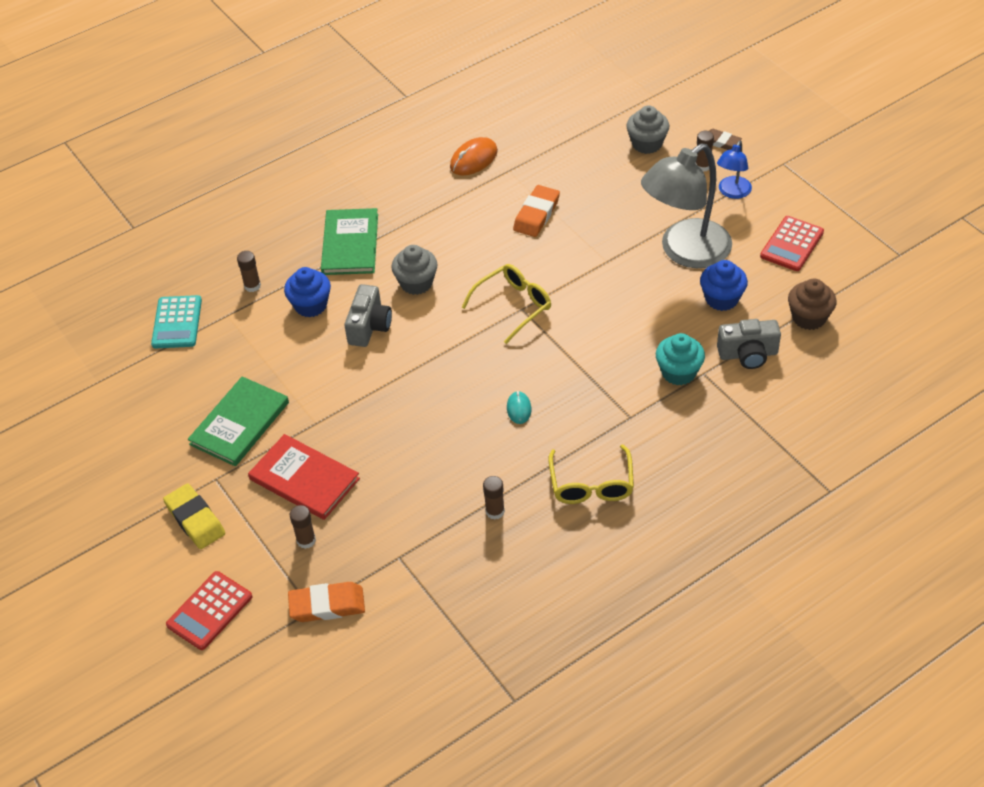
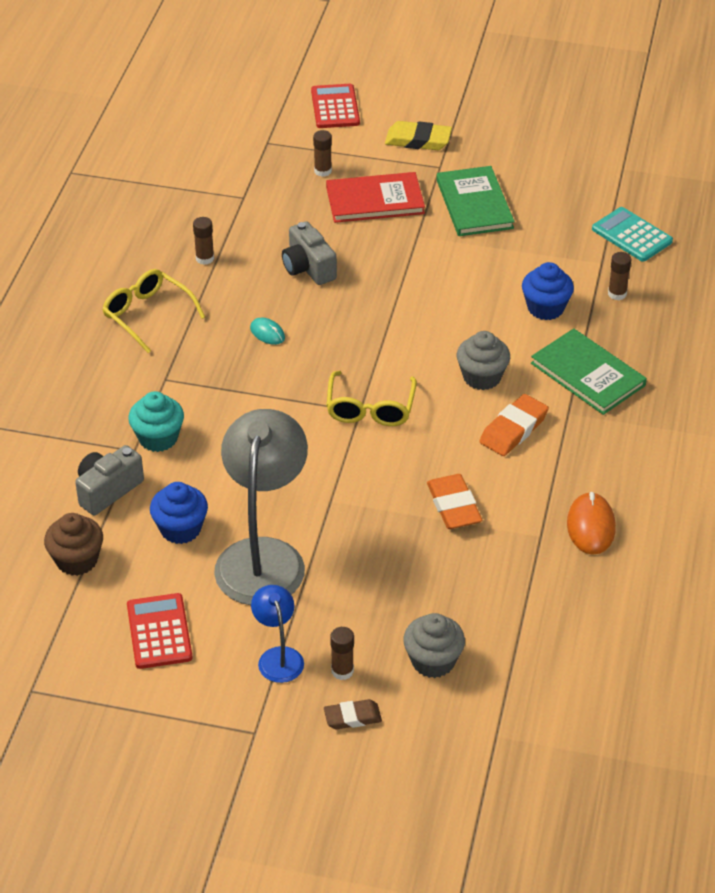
camera: 135 degrees right, 5 degrees down
(327, 605) = (260, 149): orange eraser -> orange eraser (513, 429)
(369, 326) = (473, 321): grey camera -> grey camera (308, 268)

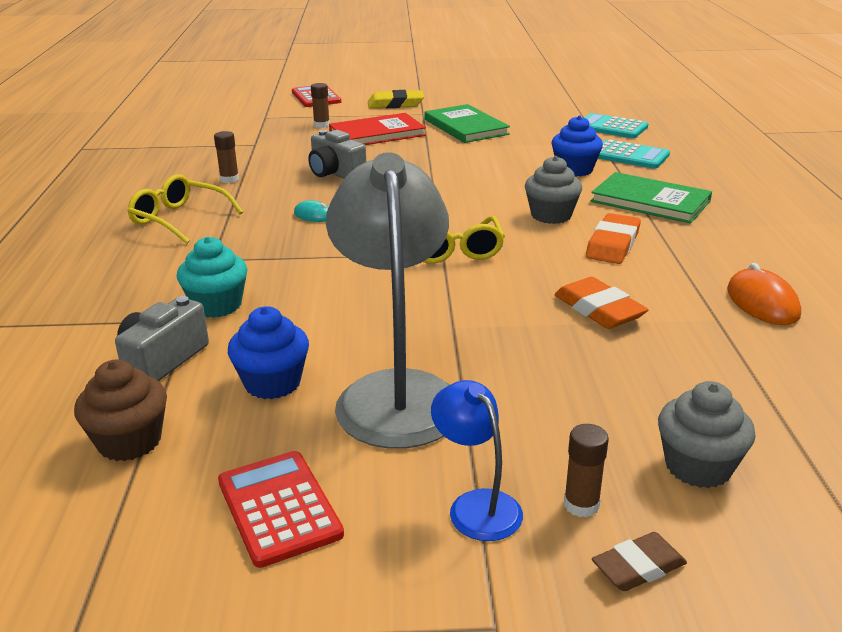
camera: 15 degrees left, 15 degrees down
(617, 294) = (629, 156): brown glue stick -> turquoise calculator

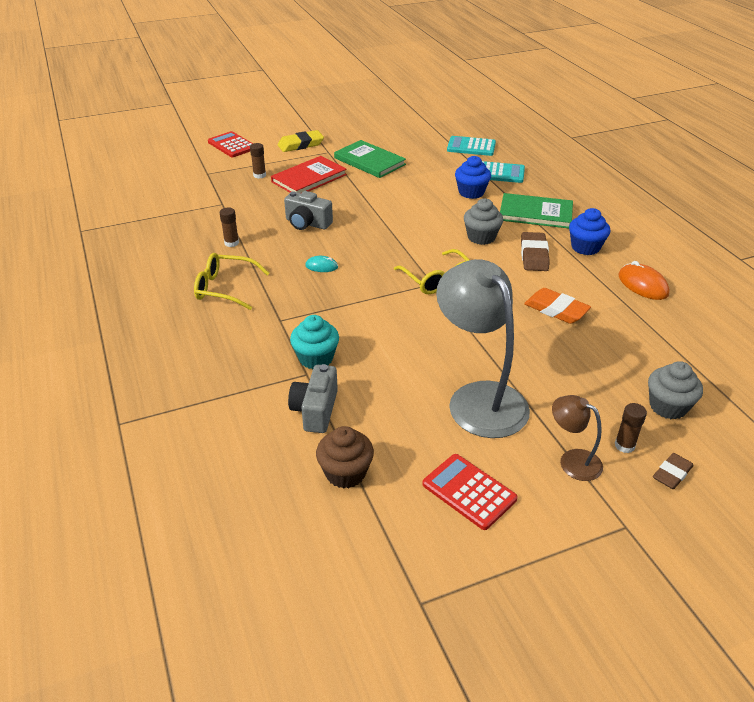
camera: 20 degrees left, 10 degrees up
(272, 383) = (400, 409): blue cupcake -> blue cupcake (585, 247)
(476, 505) = (572, 460): blue lamp -> brown lamp
(613, 244) = (534, 255): orange eraser -> brown eraser

